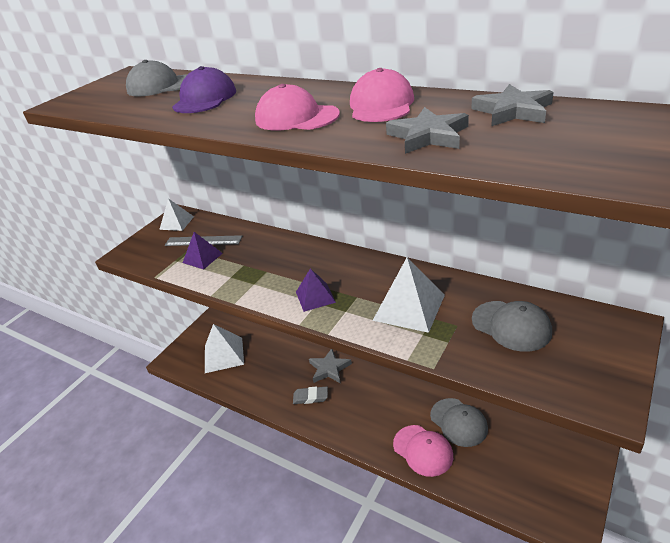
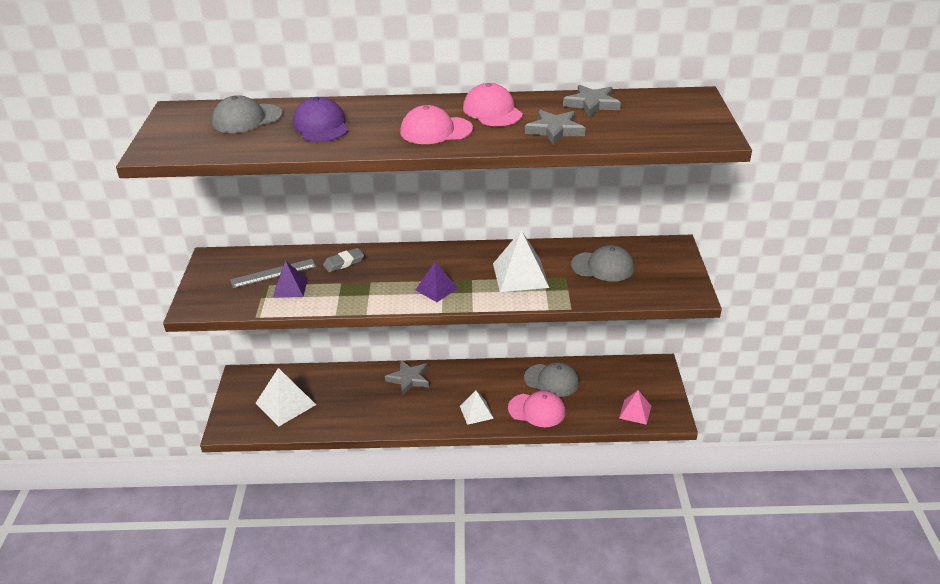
camera: 35 degrees left, 0 degrees up
(176, 223) = (220, 264): white pyramid -> white pyramid (476, 412)
(310, 397) = (409, 407): grey eraser -> grey eraser (344, 263)
(530, 500) = (635, 412): none -> pink pyramid

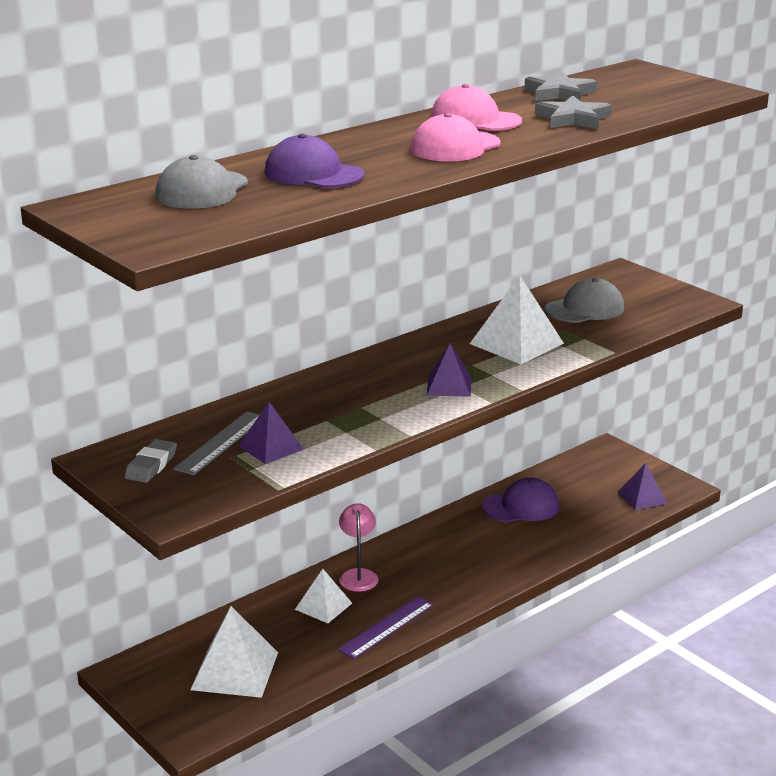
camera: 40 degrees left, 10 degrees down
(344, 263) = (294, 401): grey eraser -> grey eraser (151, 465)
(383, 419) = (386, 627): none -> purple ruler
(409, 379) = (358, 575): grey star -> pink lamp
(476, 412) = (483, 571): white pyramid -> white pyramid (323, 606)
(537, 410) = (545, 540): pink cap -> none
(551, 380) = (521, 506): grey cap -> purple cap
(635, 412) = (642, 497): pink pyramid -> purple pyramid

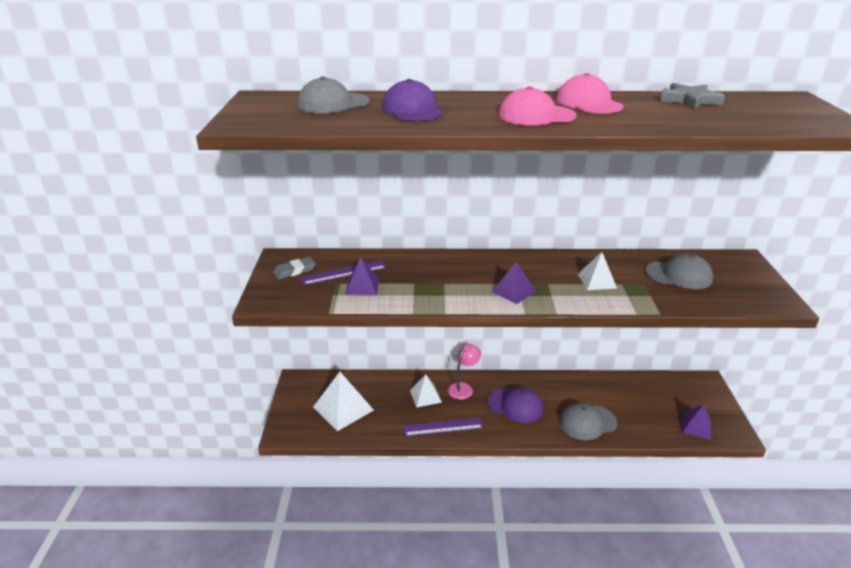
camera: 40 degrees right, 5 degrees up
(221, 442) = (343, 273): grey ruler -> purple ruler
(516, 343) = (597, 281): white pyramid -> white pyramid, size x0.61
(521, 506) = (605, 393): purple cap -> purple cap (515, 406)
(536, 544) = (587, 422): none -> grey cap
(573, 119) = (664, 118): grey star -> none

